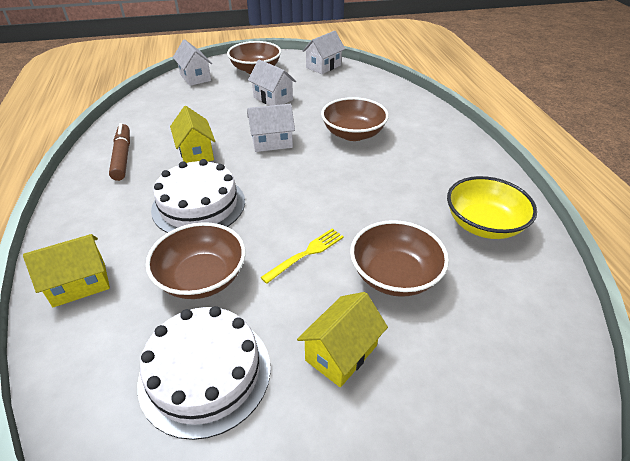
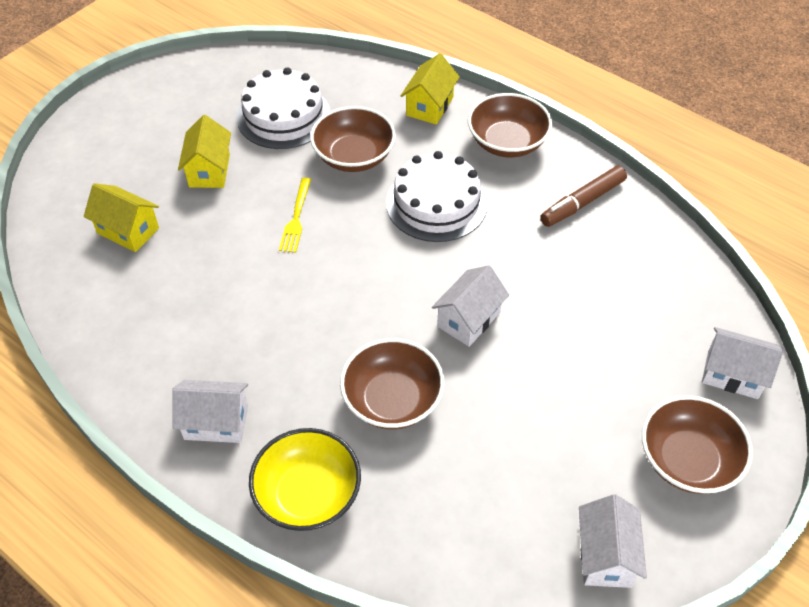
camera: 140 degrees right, 10 degrees up
(122, 157) = (582, 202): brown marker -> brown marker turned 105 degrees clockwise
(196, 153) = (524, 252): yellow house -> yellow house (128, 231)
(273, 98) = (569, 403): white house -> white house (216, 422)
(395, 275) = (209, 243): brown bowl -> brown bowl (507, 142)
(483, 224) = (156, 345): yellow bowl -> yellow bowl (308, 494)

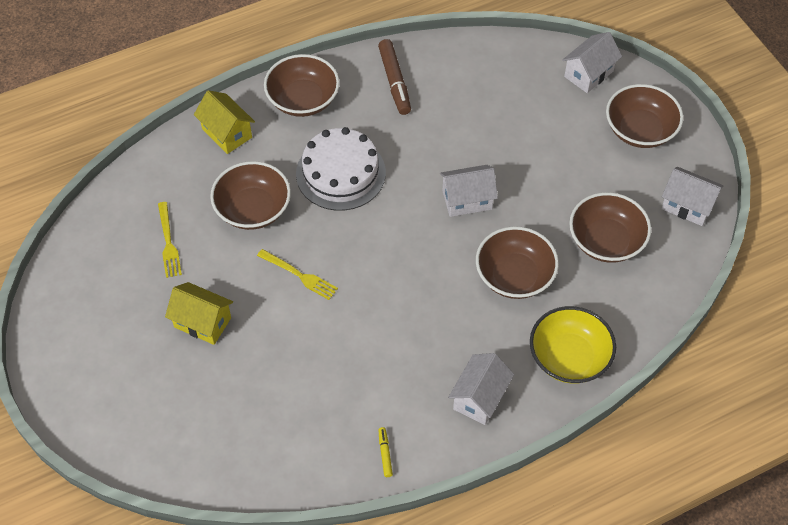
camera: 65 degrees left, 5 degrees up
(116, 362) = (385, 454): none -> yellow marker
(128, 231) = (239, 407): yellow house -> none
(283, 116) = (168, 243): white cake -> yellow fork
(468, 319) = (467, 200): white house -> white house turned 75 degrees counterclockwise
(494, 478) = (606, 241): none -> brown bowl

